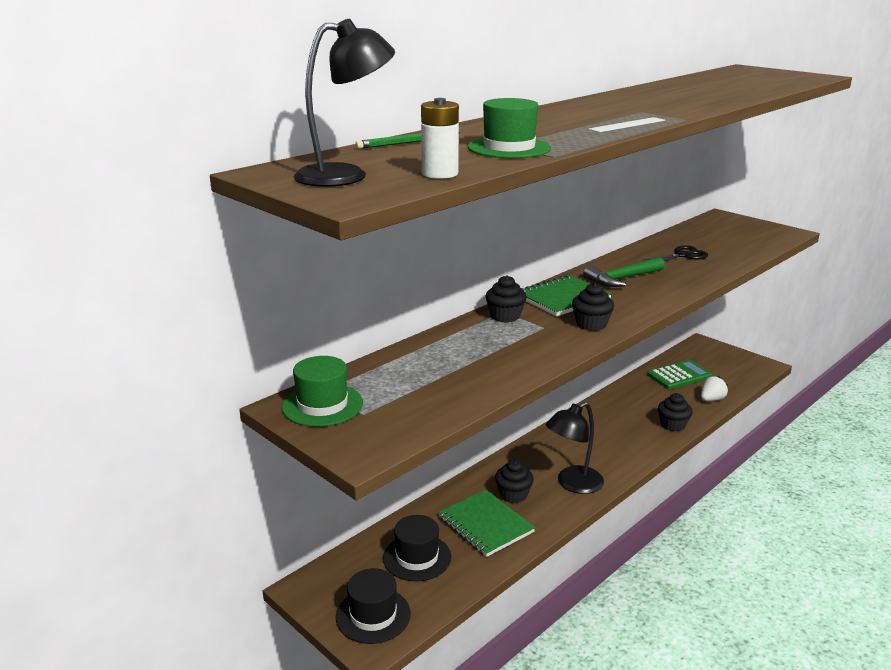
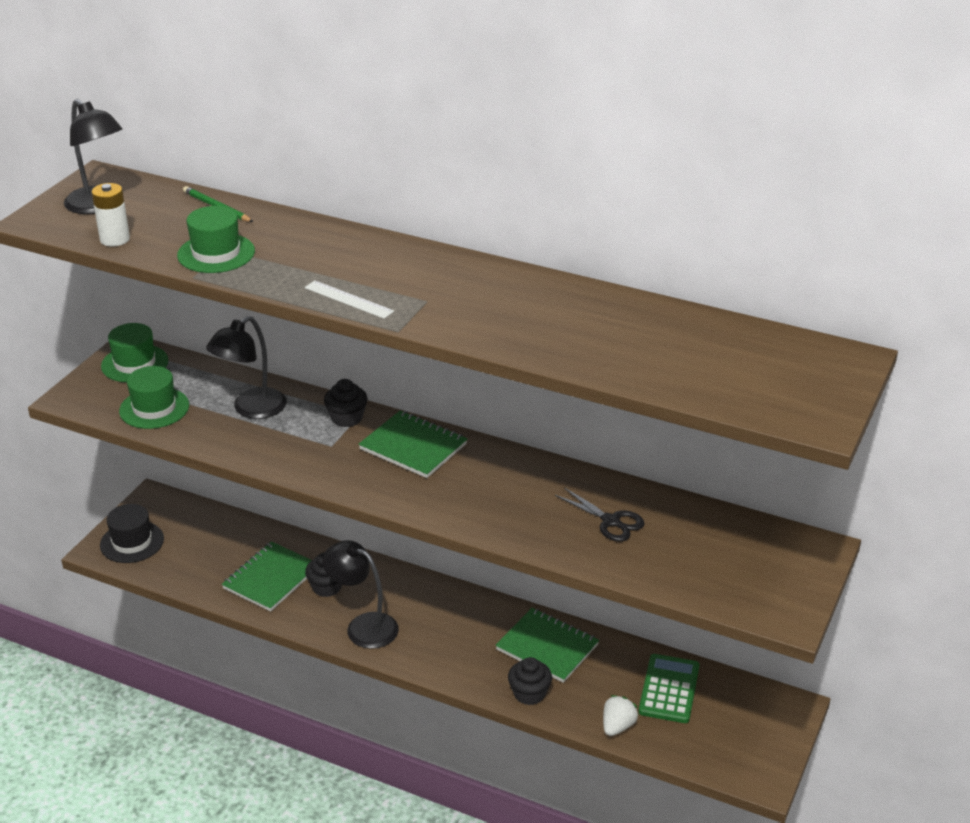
camera: 70 degrees right, 10 degrees up
(417, 557) = (210, 547): black hat -> none
(423, 402) = (154, 408): none -> green hat
(462, 353) = (251, 409): none -> black lamp
(591, 324) = (351, 474): black cupcake -> none
(622, 279) = (496, 481): green hammer -> none
(625, 408) = (547, 647): none -> green notebook
(679, 375) = (669, 689): green calculator -> green calculator turned 120 degrees counterclockwise
(711, 399) = (617, 726): white strawberry -> white strawberry turned 90 degrees counterclockwise

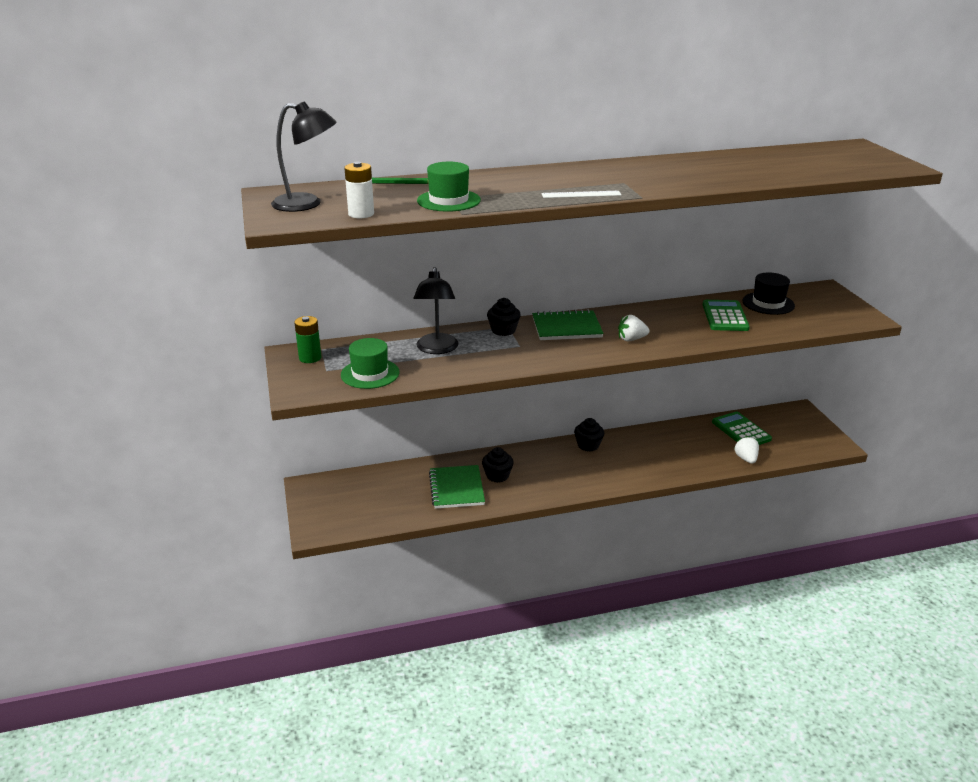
camera: 40 degrees left, 5 degrees down
(132, 542) = (331, 515): black hat -> black hat (768, 303)
(134, 363) = (310, 358): green hat -> green battery
(363, 626) = (549, 483): black lamp -> none
(453, 496) = (631, 339): none -> white strawberry
(529, 693) = (684, 467): black cupcake -> black cupcake (588, 445)
(547, 647) = (658, 443): green notebook -> none
(611, 521) = (725, 316): black scissors -> green calculator

